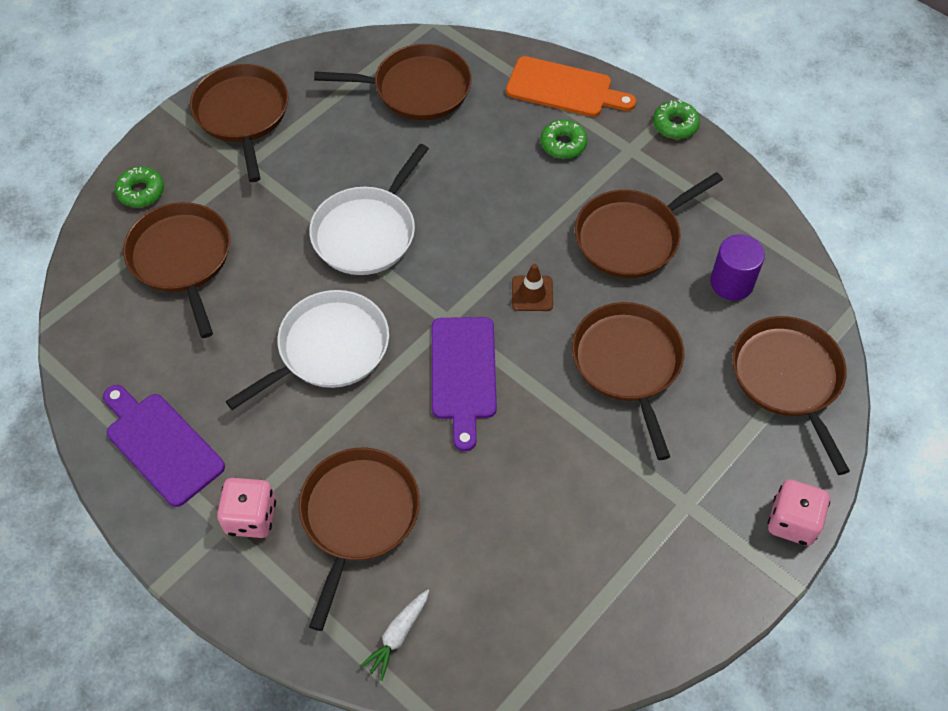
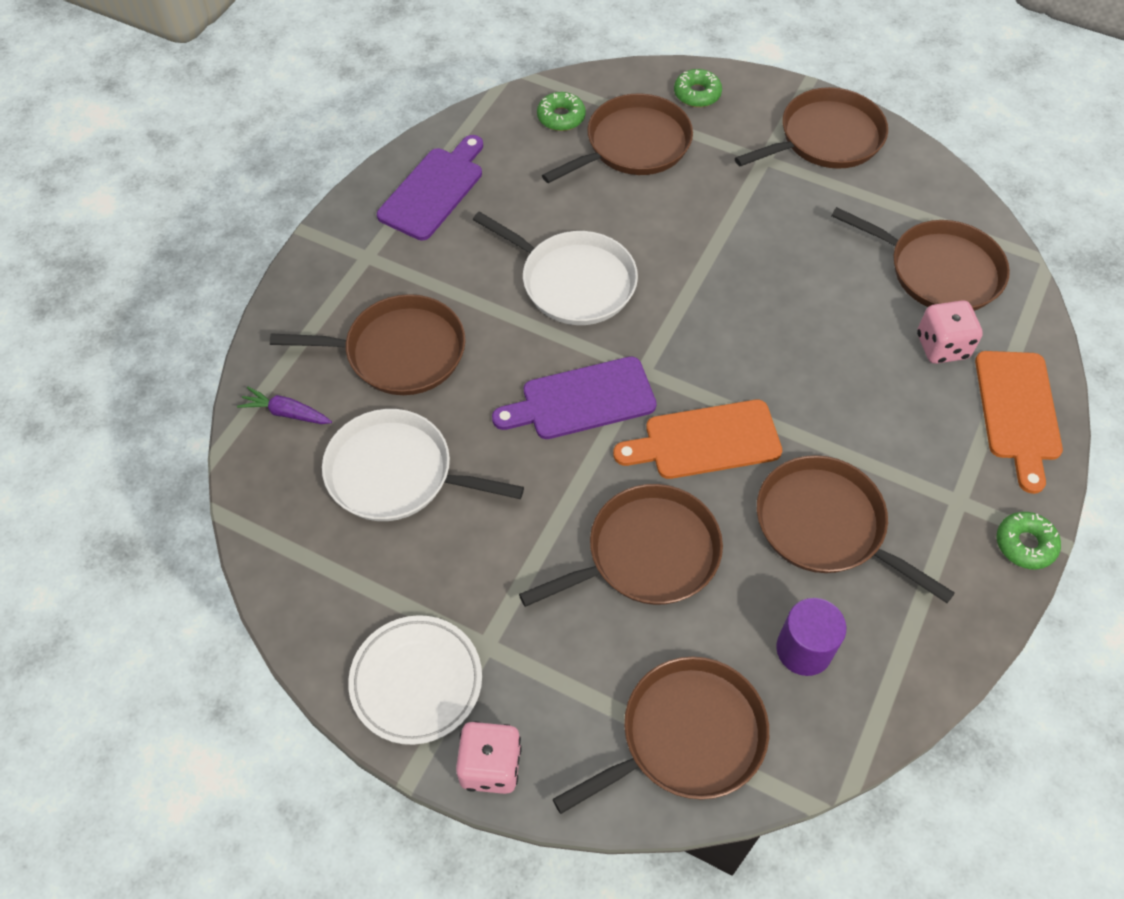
camera: 75 degrees right, 0 degrees up
(251, 517) = (379, 273): pink dice -> pink dice (942, 346)
(367, 232) = (724, 276): white pan -> white pan (396, 473)
(397, 635) = (286, 413): white carrot -> purple carrot
(417, 89) = (938, 270): brown pan -> brown pan turned 45 degrees counterclockwise
(532, 293) = (705, 441): brown traffic cone -> orange cutting board
(563, 144) = (931, 428): green donut -> green donut (561, 117)
(710, 565) = (416, 681): none -> white plate

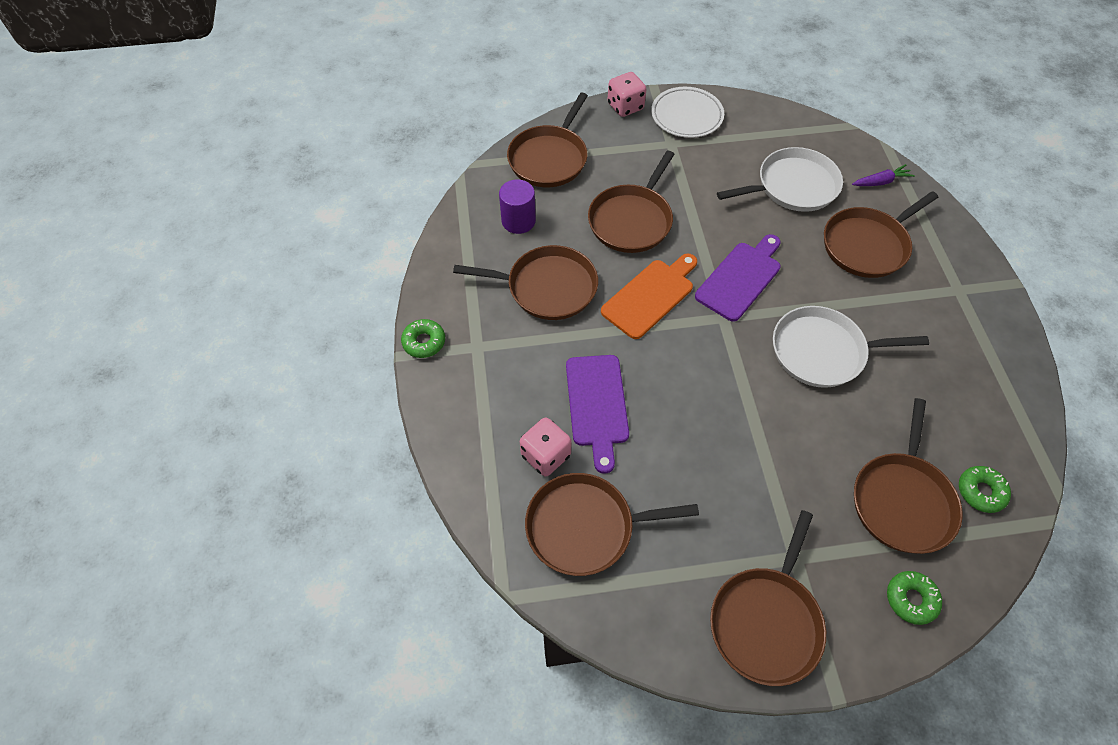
camera: 145 degrees right, 0 degrees up
(434, 190) = (982, 363): purple cutting board -> purple cutting board (597, 405)
(1017, 411) = (467, 433): orange cutting board -> none

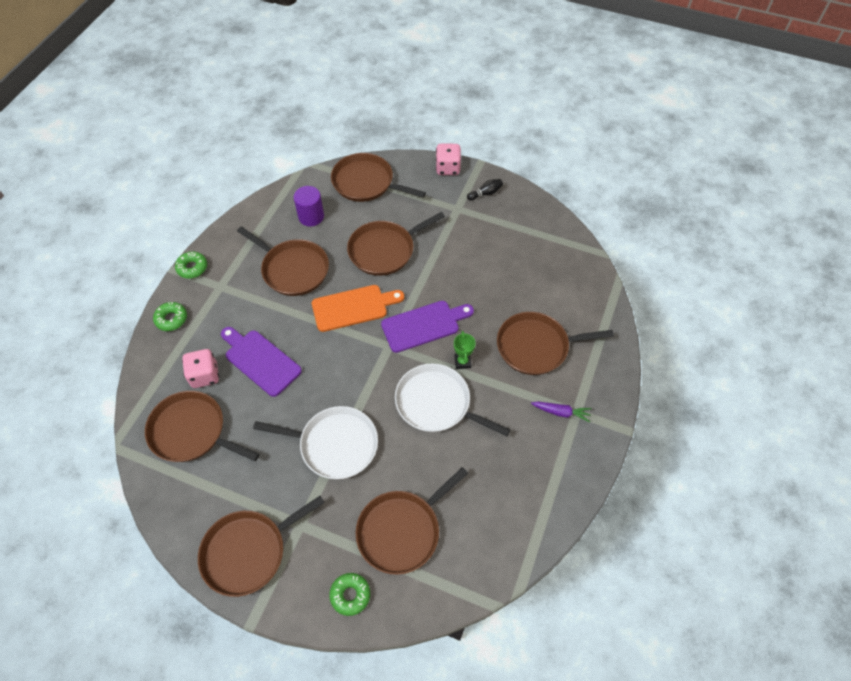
camera: 30 degrees right, 0 degrees up
(549, 158) = (366, 183): brown pan -> brown pan turned 60 degrees clockwise
(597, 405) = (260, 360): purple cutting board -> purple cutting board turned 105 degrees clockwise
(686, 116) = (485, 193): white plate -> black bowling pin
(793, 186) = (518, 278): white pan -> white pan (335, 445)
(811, 296) = (462, 362): none -> green trophy
(881, 182) = (589, 306): purple carrot -> purple carrot (561, 412)
(981, 492) = (462, 557): green donut -> green donut (171, 319)

